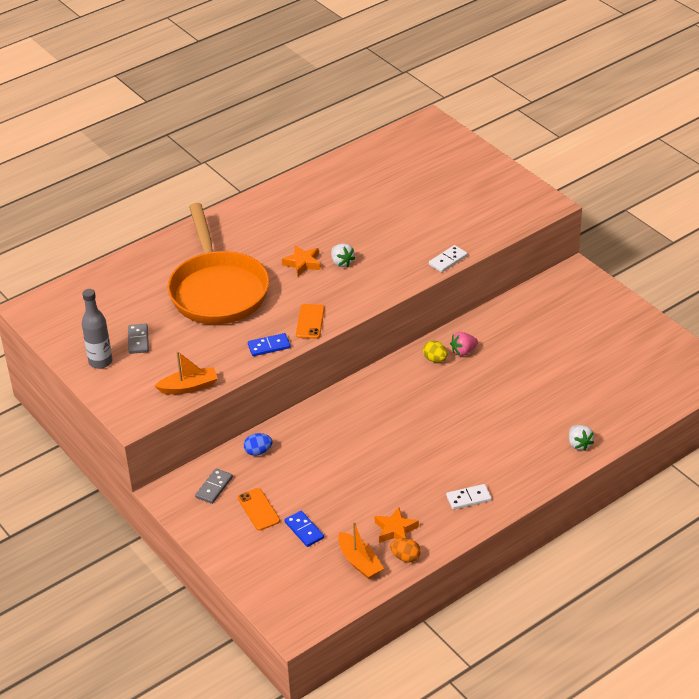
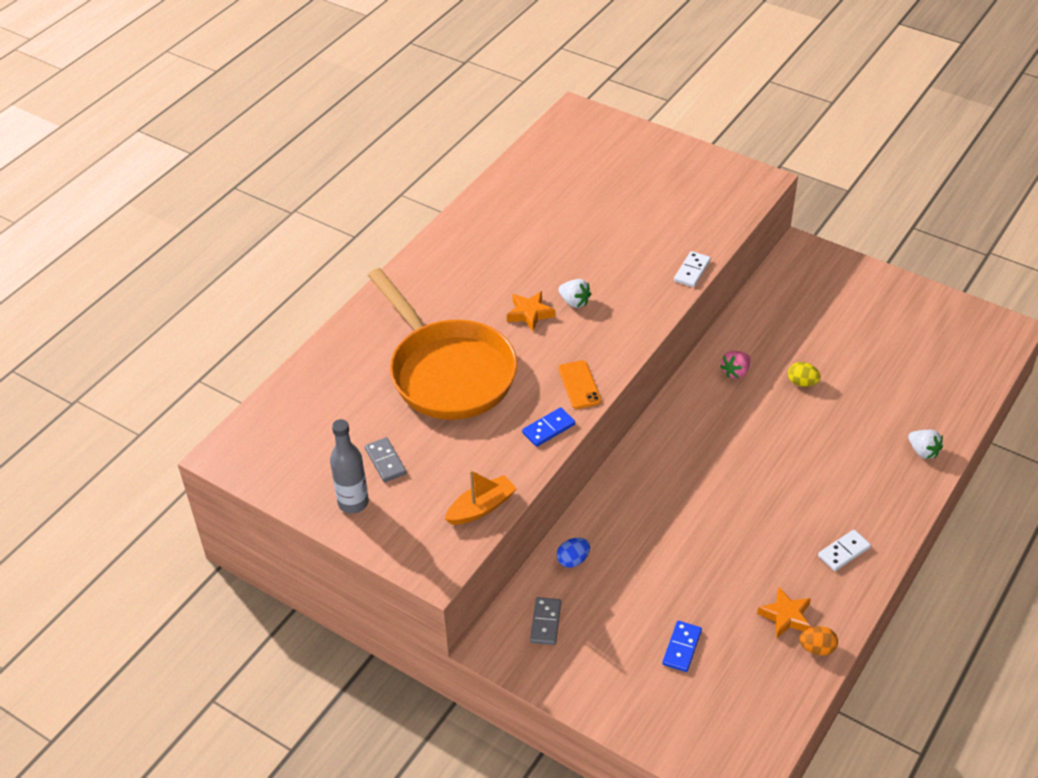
camera: 20 degrees left, 5 degrees up
(258, 509) = (614, 636): orange phone -> none
(304, 530) = (682, 648): blue domino -> blue domino turned 75 degrees clockwise
(359, 562) = (768, 670): orange boat -> none
(435, 359) = (710, 389): yellow egg -> yellow egg (802, 383)

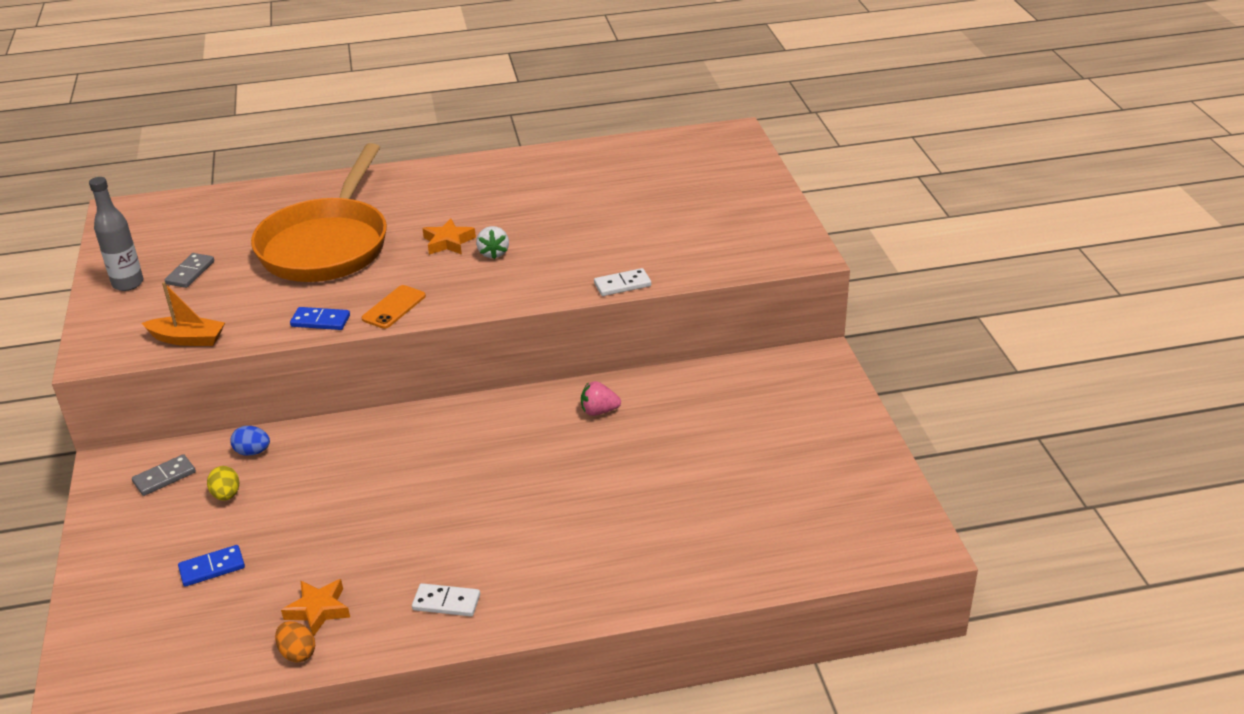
camera: 45 degrees right, 10 degrees down
(802, 383) = (641, 455): yellow egg -> yellow egg (226, 495)
(923, 451) = (653, 581): white strawberry -> none

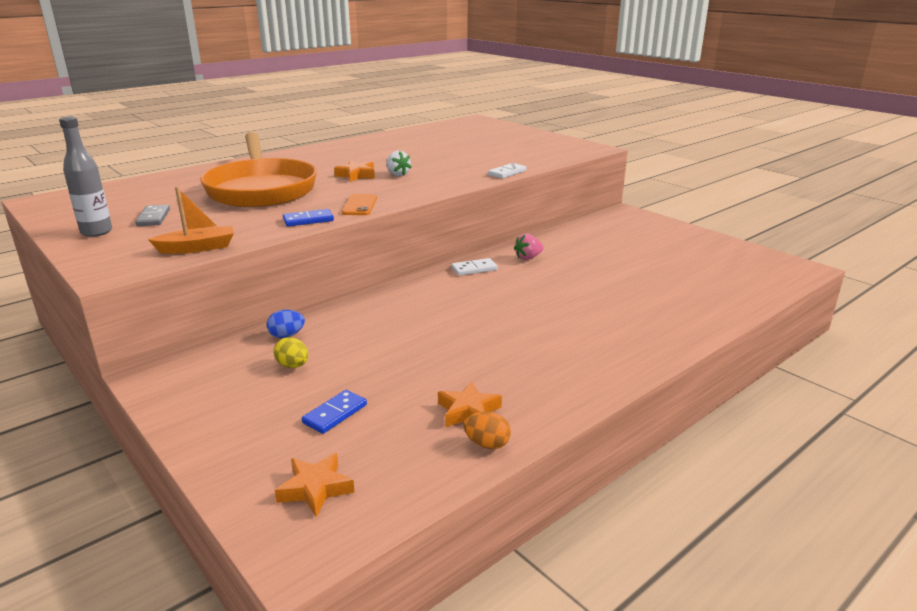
camera: 30 degrees left, 10 degrees down
(135, 641) = (315, 489): none -> orange star
(164, 477) = (218, 370): grey domino -> none
(446, 602) = (565, 375): white domino -> white domino (474, 269)

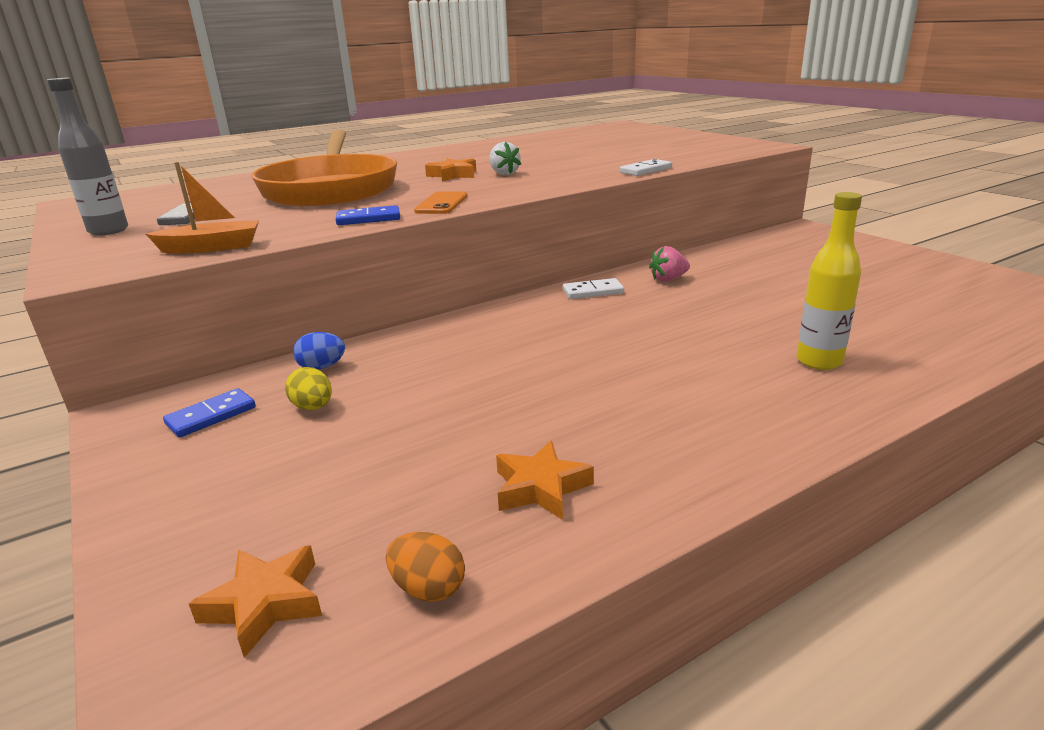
camera: 10 degrees right, 0 degrees up
(335, 414) = (342, 480): blue domino -> blue domino (211, 416)
(487, 444) = (558, 545): orange egg -> orange egg (428, 588)
(636, 319) = (819, 361): none -> yellow bottle

